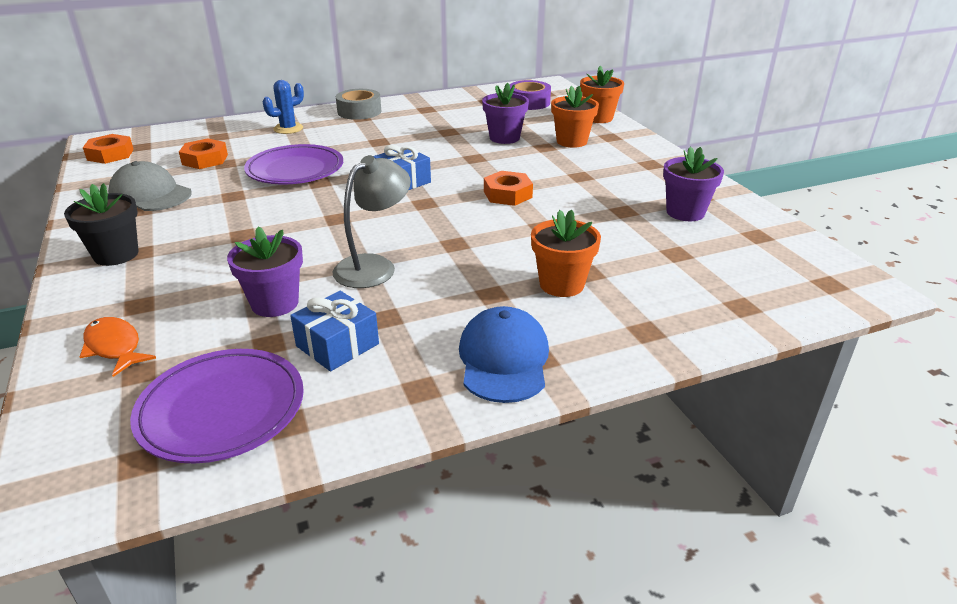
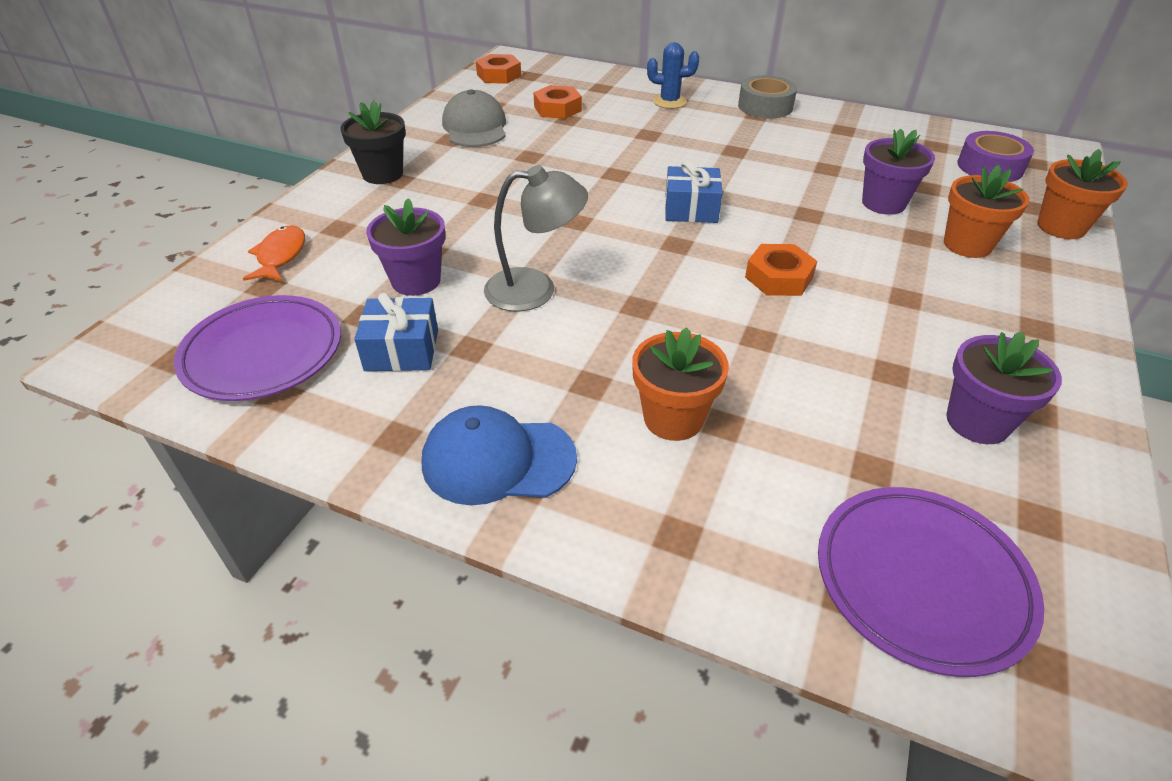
camera: 45 degrees right, 10 degrees up
(295, 170) = (613, 151): purple plate -> purple plate (921, 581)
(503, 359) = (498, 460): blue cap -> blue cap turned 135 degrees counterclockwise

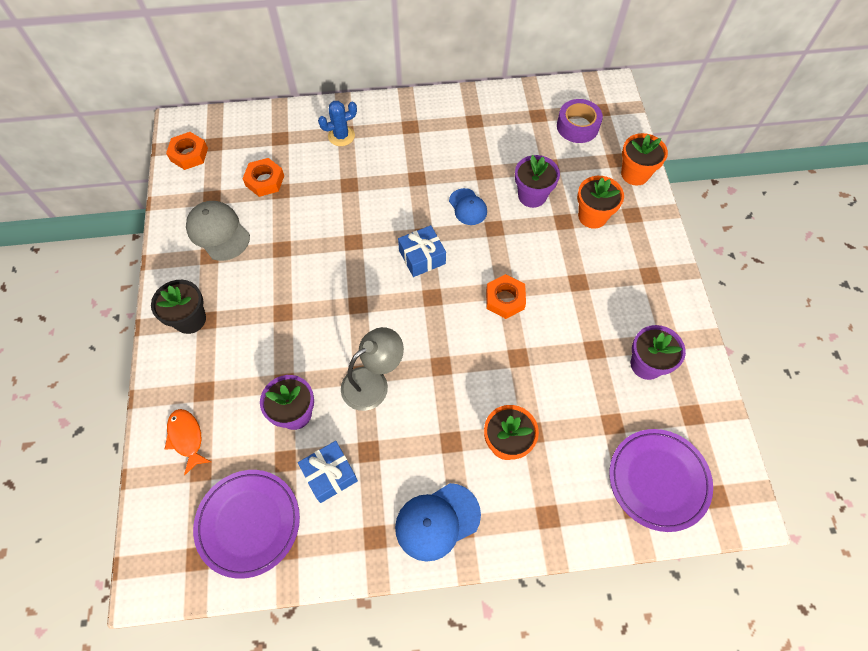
camera: 30 degrees left, 20 degrees up
(765, 106) = (411, 113): grey tape -> none
(784, 188) = (468, 207): none -> blue cap

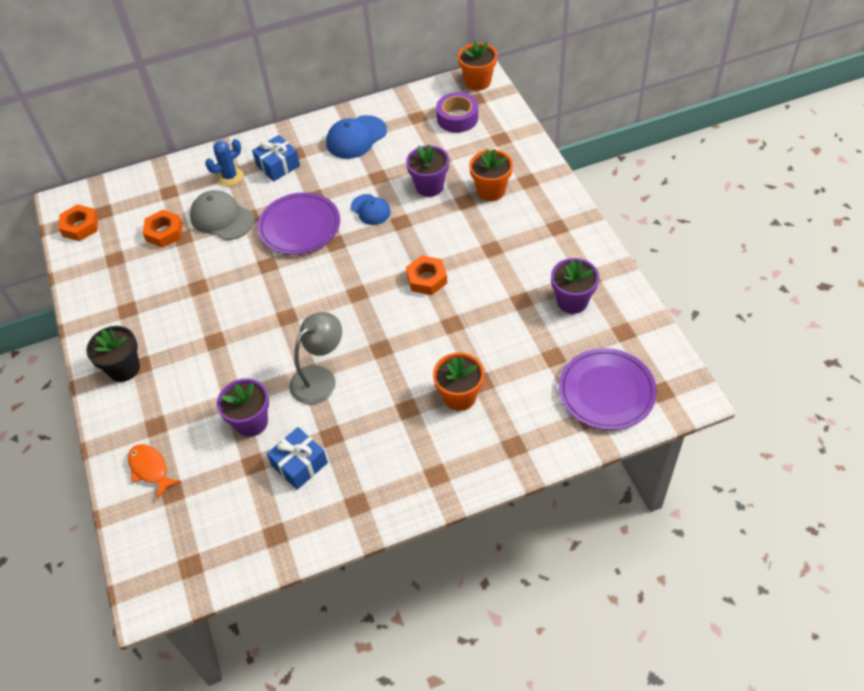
camera: 10 degrees left, 10 degrees down
(218, 232) = (130, 287): grey cap -> grey cap (222, 218)
(248, 523) = (232, 524): purple plate -> purple plate (299, 227)
(422, 257) = (338, 262): blue gift -> blue gift (278, 165)
(437, 521) = (412, 476): blue cap -> blue cap (356, 137)
(635, 174) = (521, 146): orange flower pot -> orange flower pot (478, 82)

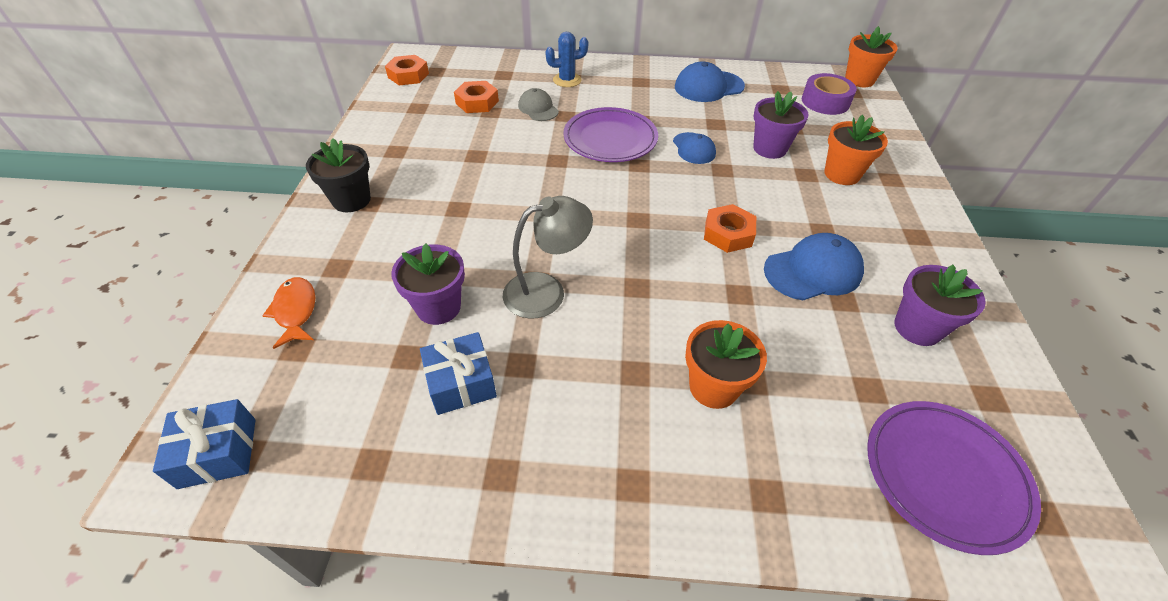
camera: 20 degrees right, 5 degrees down
(222, 218) = (538, 108): grey cap -> grey cap, size x0.64
(278, 165) = (618, 85): blue gift -> blue gift (218, 453)
(495, 285) = (813, 271): none -> blue cap

